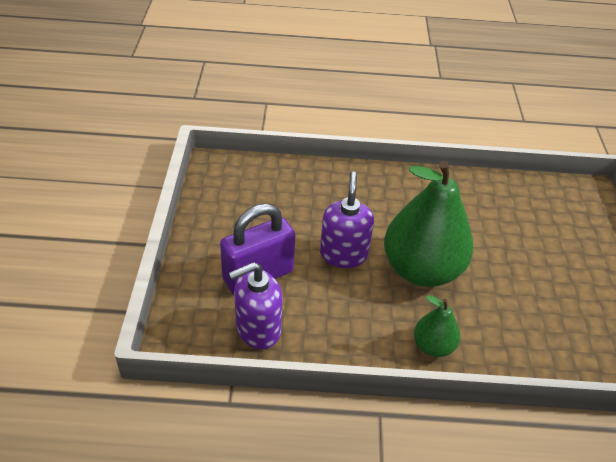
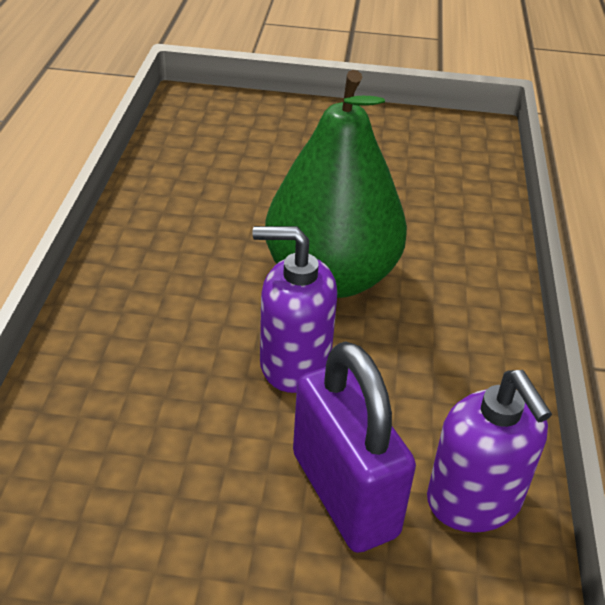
camera: 85 degrees left, 5 degrees down
(433, 346) = (475, 289): green pear -> none

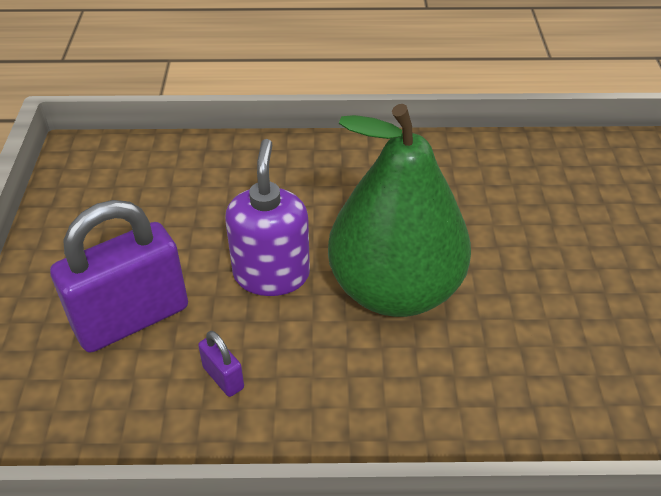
camera: 85 degrees right, 5 degrees up
(434, 413) = (223, 378): none -> purple padlock
(474, 500) = (123, 408): purple soap dispenser -> none

